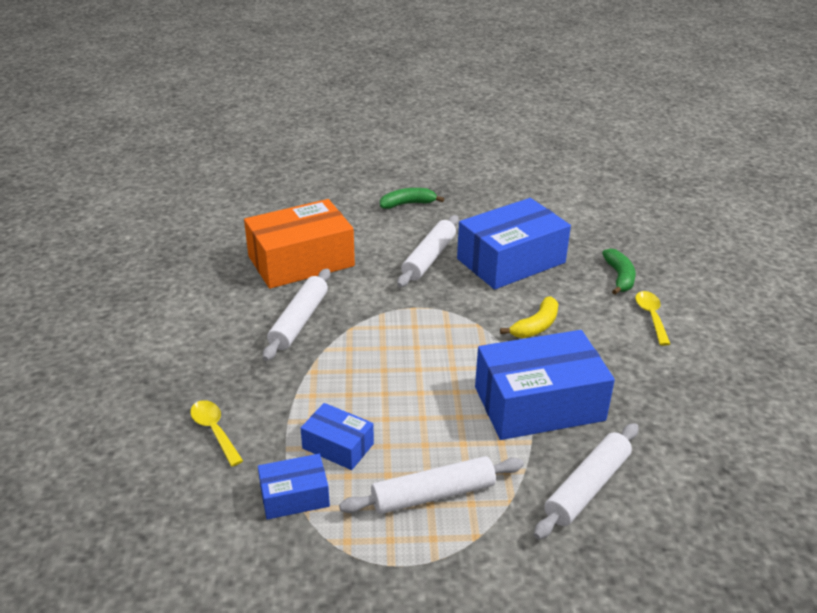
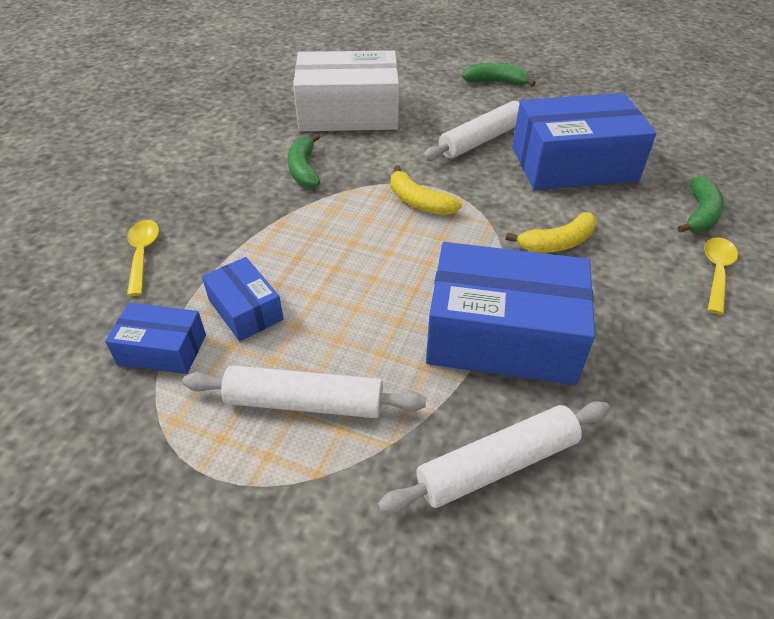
camera: 25 degrees right, 10 degrees up
(299, 321) = (304, 169): white rolling pin -> green banana
(301, 261) = (348, 113): orange box -> white box
(414, 323) = (419, 202): none -> yellow banana

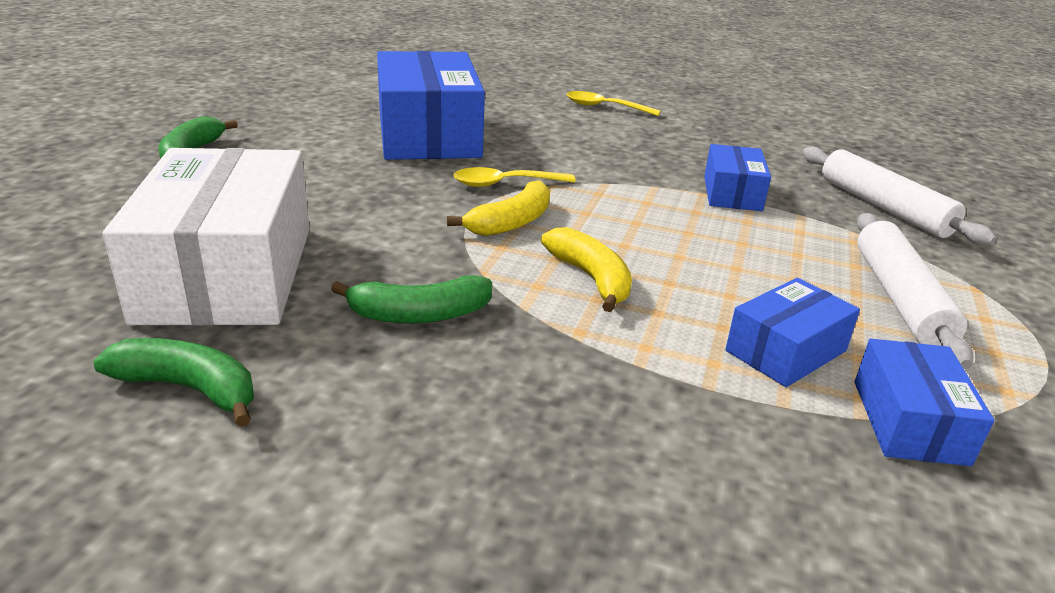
camera: 95 degrees left, 15 degrees down
(143, 254) = (711, 489): yellow spoon -> yellow spoon (505, 184)
(481, 140) = (359, 175): white rolling pin -> none
(502, 335) = (732, 193): blue box -> blue box, size x0.50
(557, 243) = (580, 157): yellow banana -> yellow banana (591, 278)
(700, 214) = (521, 99): green banana -> green banana (189, 389)

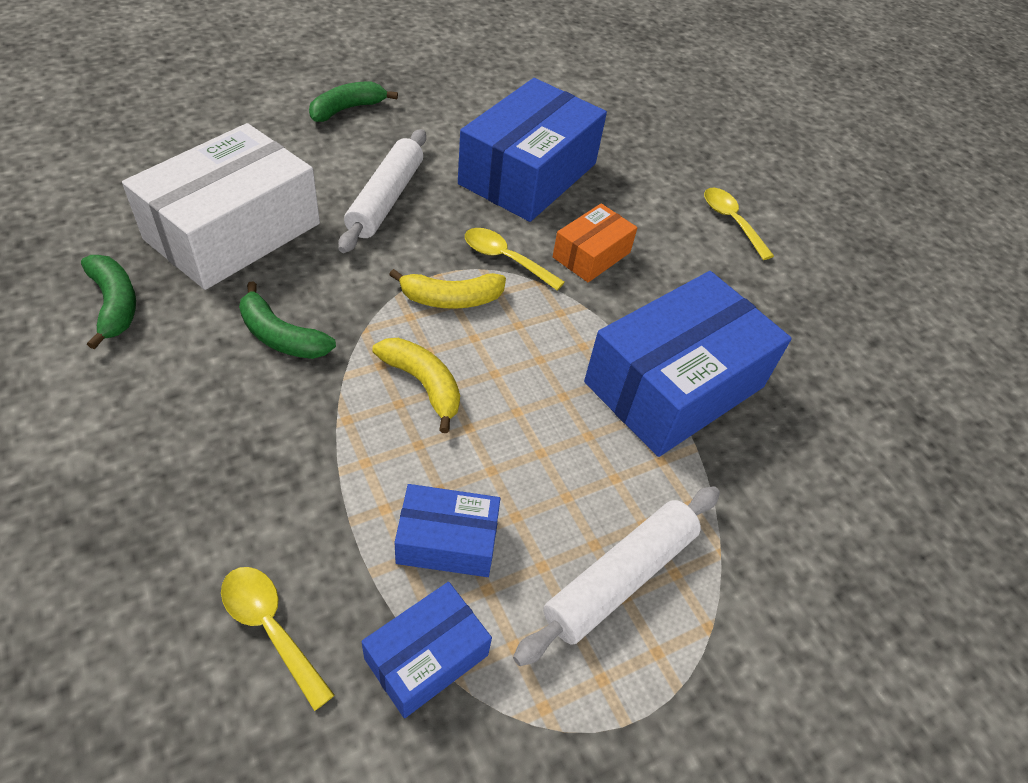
camera: 40 degrees right, 20 degrees up
(557, 156) = (591, 255): none -> orange box
(591, 278) = (423, 384): yellow banana -> yellow banana turned 60 degrees counterclockwise
(732, 193) = (674, 385): blue box -> blue box, size x1.99
(797, 496) = (270, 628): none -> yellow spoon
(883, 207) = (795, 496): white rolling pin -> white rolling pin (385, 199)

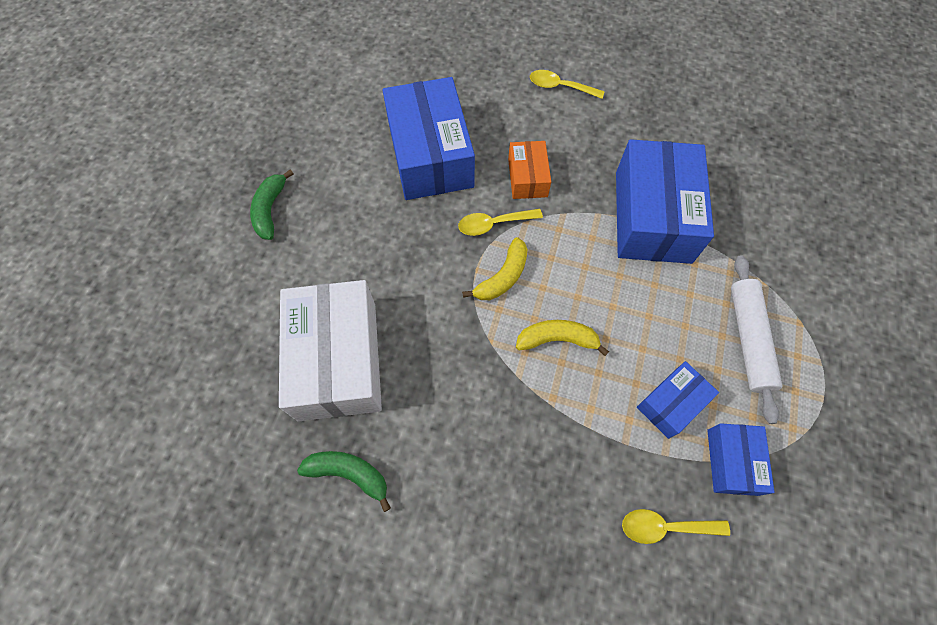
camera: 40 degrees left, 15 degrees up
(281, 336) = (458, 391): green banana -> none
(385, 199) = (384, 250): white rolling pin -> none

